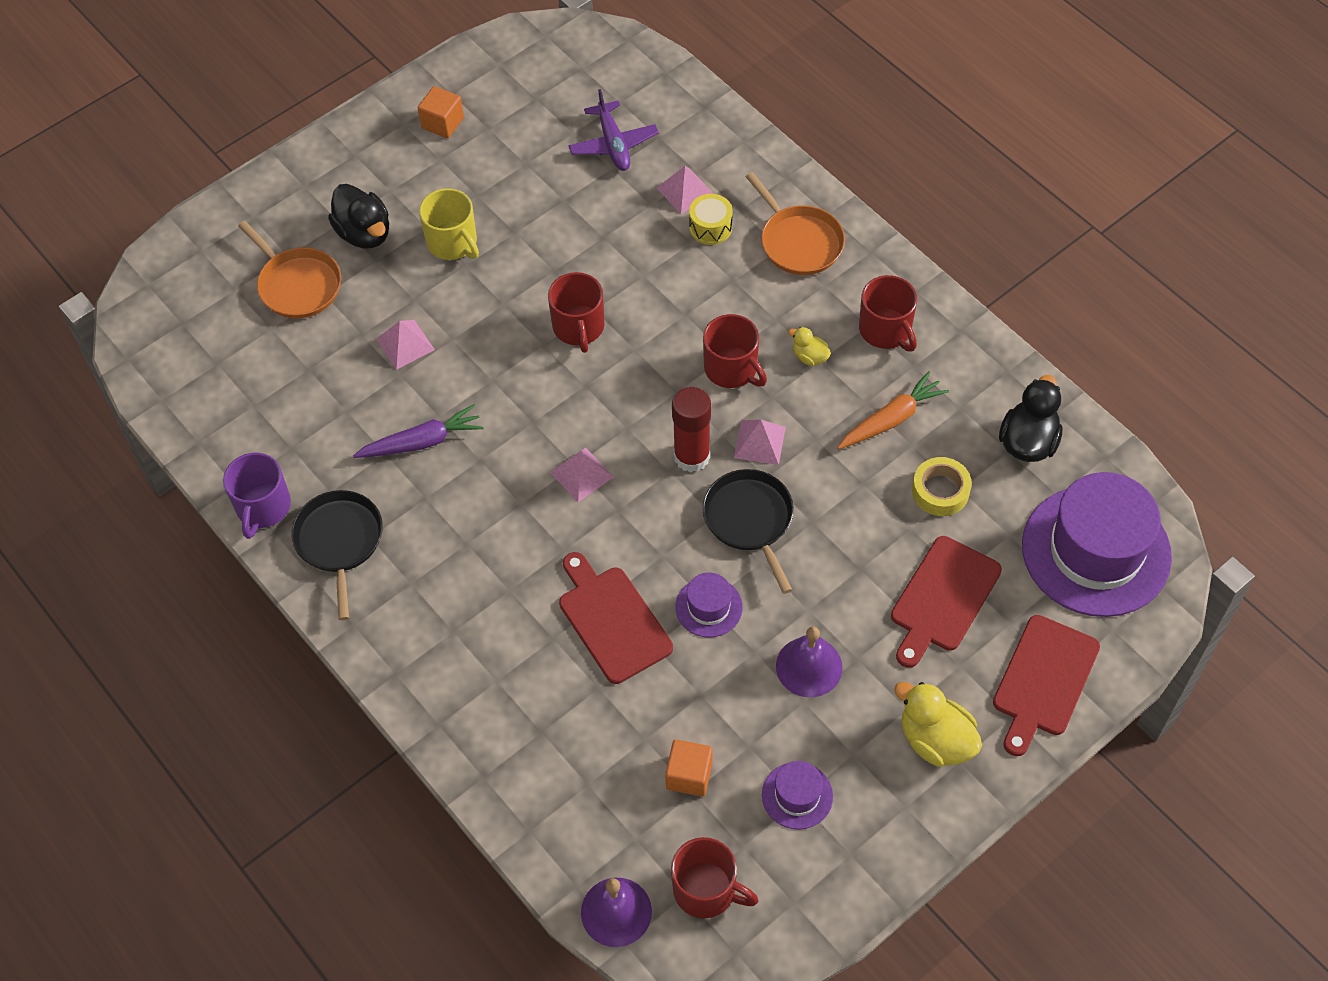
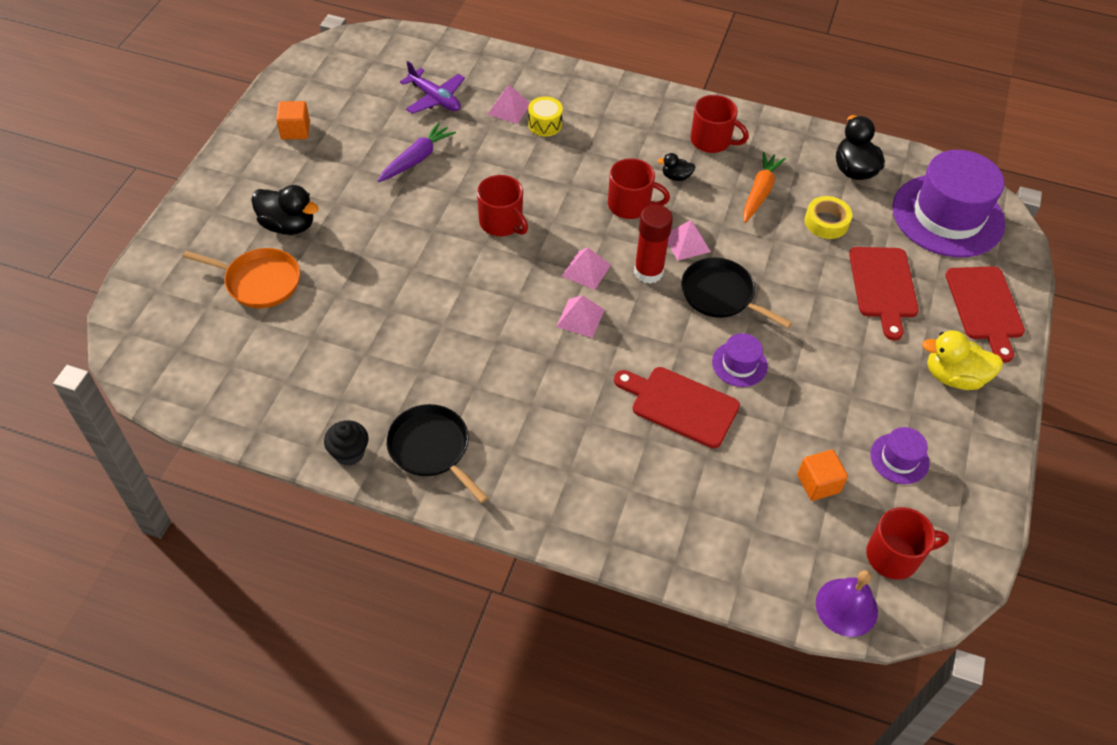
camera: 35 degrees left, 5 degrees down
(263, 507) = (349, 453): purple mug -> black cupcake
(405, 344) = (378, 287): pink pyramid -> pink pyramid (586, 270)
(422, 442) = (443, 348): purple carrot -> purple carrot (416, 159)
(453, 242) = (363, 205): yellow mug -> none
(799, 242) = (612, 110): orange pan -> none
(809, 357) = (676, 177): yellow duck -> black duck
(809, 666) = (836, 370): purple bell -> none

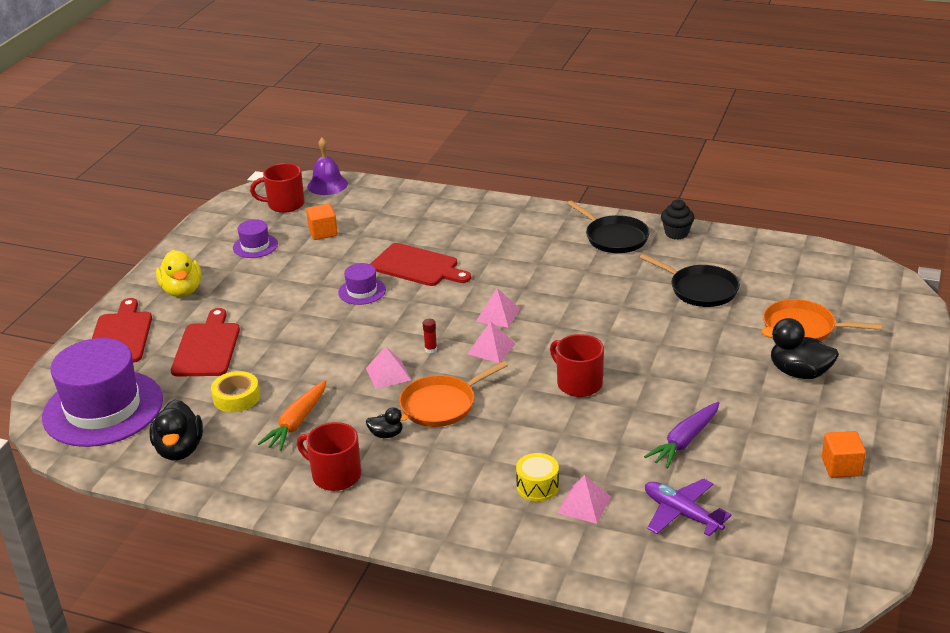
camera: 175 degrees left, 20 degrees down
(630, 205) = (441, 404): red mug -> orange pan
(648, 272) = (431, 349): red glue stick -> red glue stick, size x0.43
(720, 295) = (365, 335): black pan -> black pan (700, 289)
(953, 377) = (182, 290): yellow duck -> yellow duck turned 60 degrees clockwise

